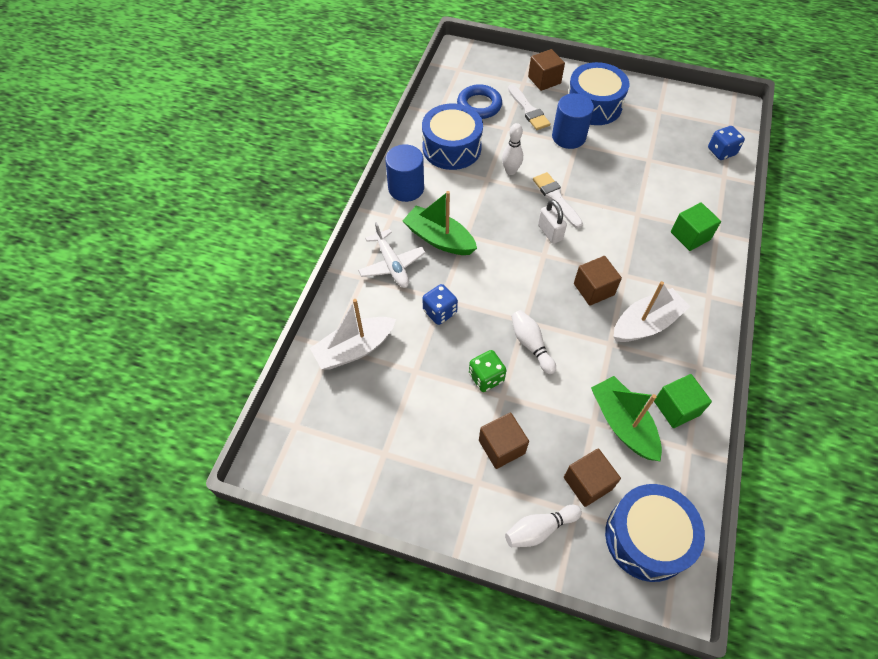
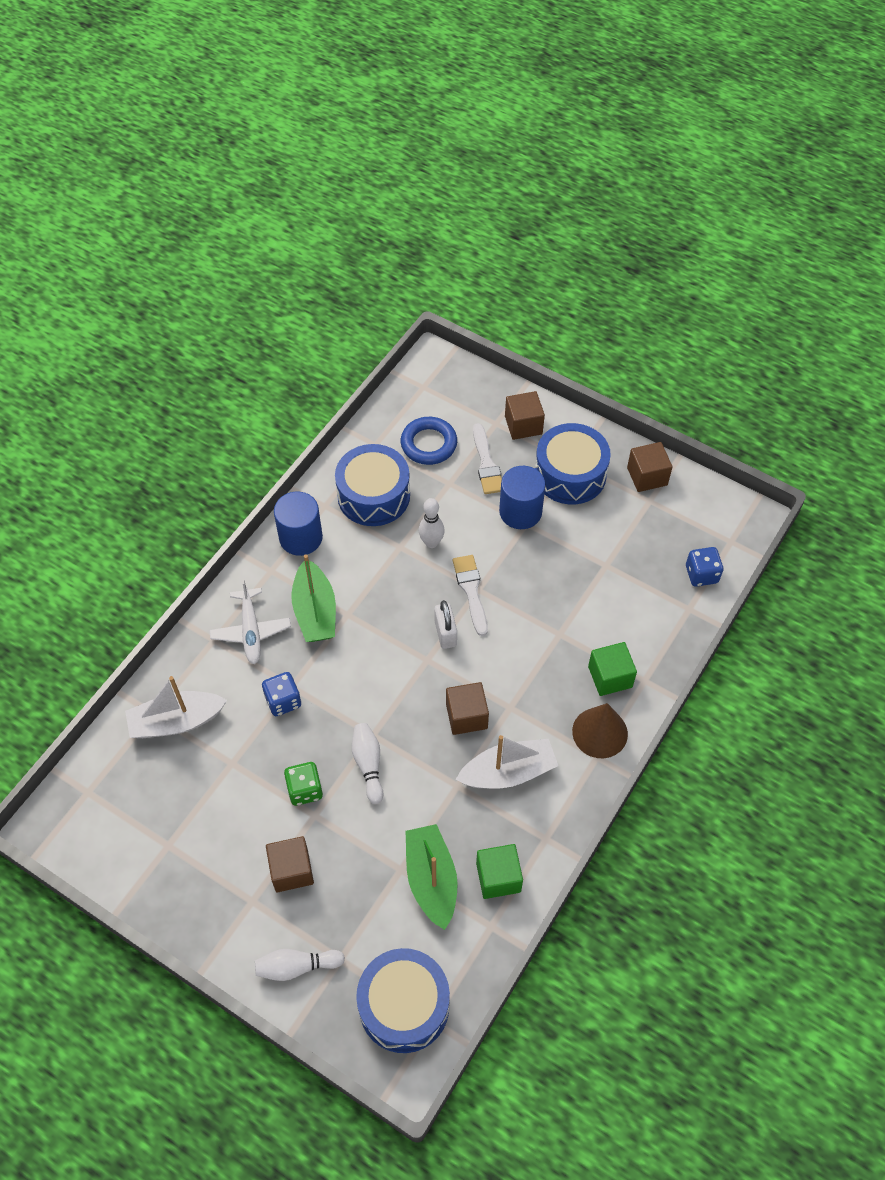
camera: 15 degrees right, 0 degrees up
(439, 239) = (315, 611): green boat -> green boat turned 150 degrees counterclockwise
(587, 483) = (366, 933): brown cube -> brown cube (647, 476)
(702, 277) = (600, 732): none -> brown cone

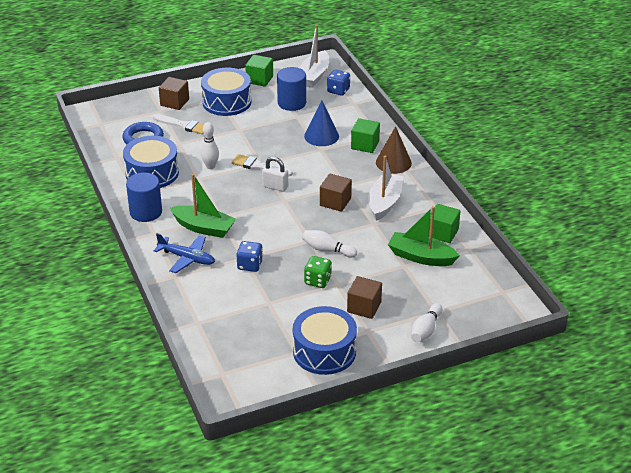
camera: 55 degrees left, 20 degrees down
(176, 721) = (215, 314): white boat -> white boat (314, 76)
(251, 631) = (187, 258): white plane -> blue plane
(404, 1006) = (485, 298): blue drum -> blue drum (324, 351)
(520, 512) = (229, 128): blue cylinder -> blue cylinder (292, 103)
(587, 617) = (321, 136): none -> blue cone
(647, 476) = (259, 79): brown cube -> green cube

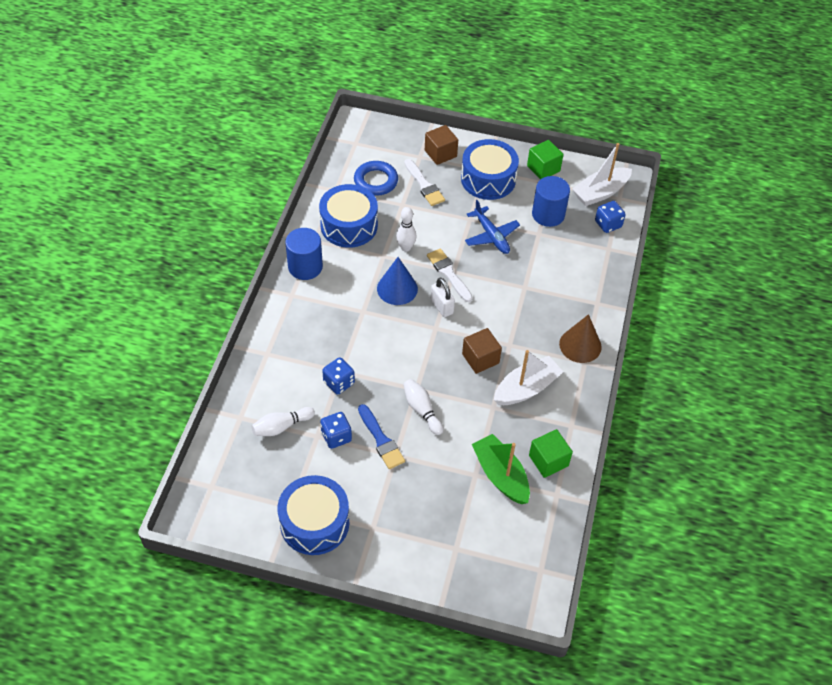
camera: 35 degrees right, 15 degrees up
(187, 258) = (293, 340): blue plane -> blue plane (491, 236)
(204, 228) = (337, 315): green boat -> none
(283, 296) = (336, 437): none -> blue dice
(317, 281) = (381, 440): green dice -> blue brush
(321, 136) = (540, 271): blue cone -> blue cone (397, 288)
(364, 307) = (394, 498): brown cube -> none
(365, 145) = (572, 307): green cube -> none
(426, 330) = (425, 563): white bowling pin -> white bowling pin (281, 426)

